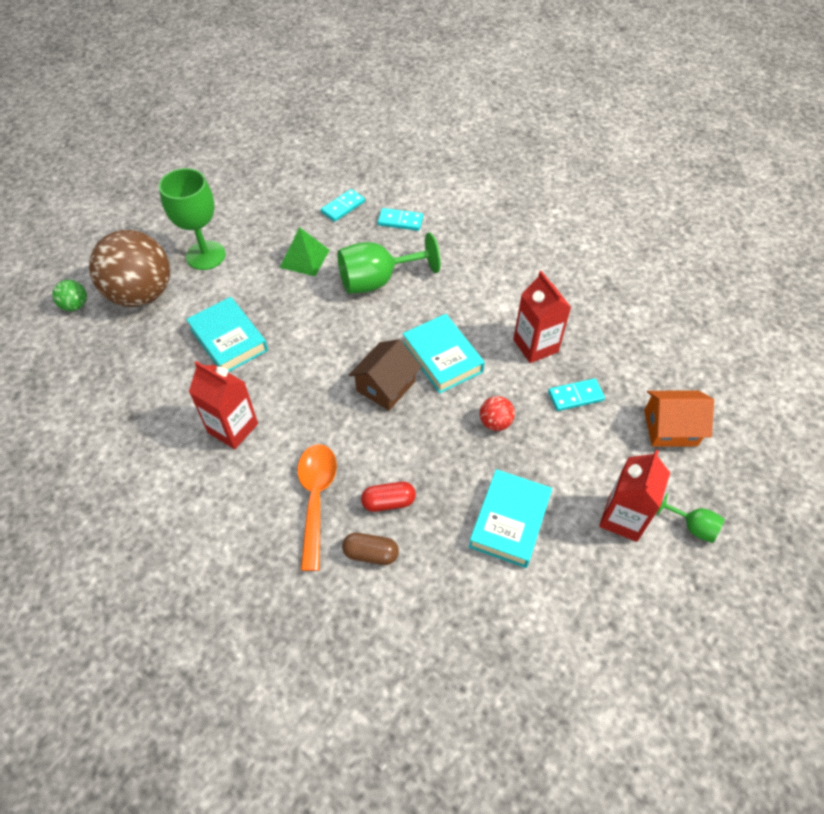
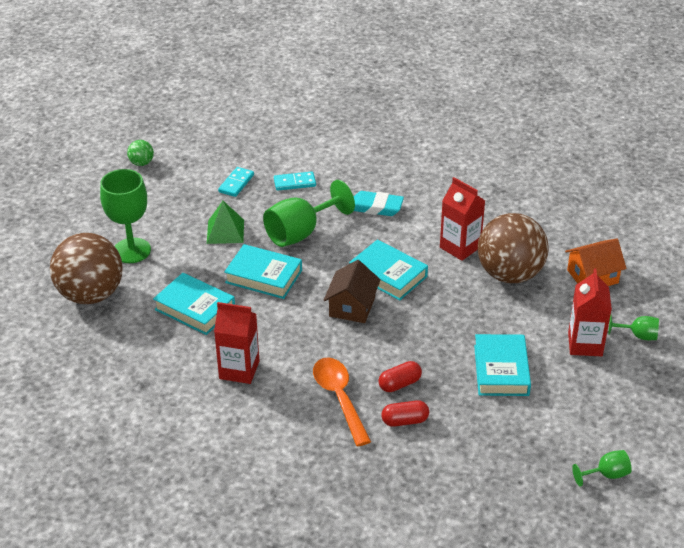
camera: 20 degrees left, 15 degrees down
(75, 306) = (33, 319): green ball -> green ball (141, 163)
(315, 322) = (264, 276): none -> turquoise book
(371, 553) = (405, 421): brown capsule -> red capsule
(469, 272) = (376, 207): none -> turquoise eraser
(495, 422) = (455, 308): red ball -> none
(570, 718) = (606, 475): none -> green goblet
(575, 396) = (510, 274): turquoise domino -> brown ball

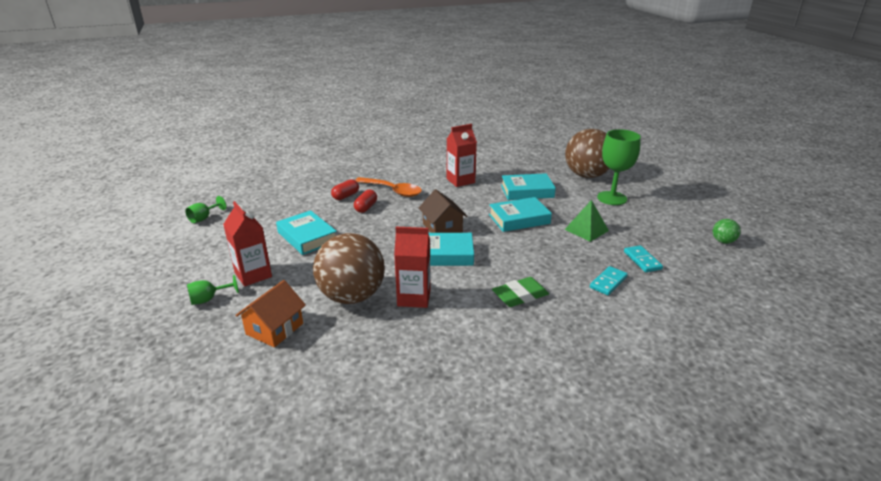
camera: 140 degrees right, 10 degrees down
(301, 233) = (541, 251): green goblet -> none
(376, 207) = (520, 296): turquoise eraser -> green eraser

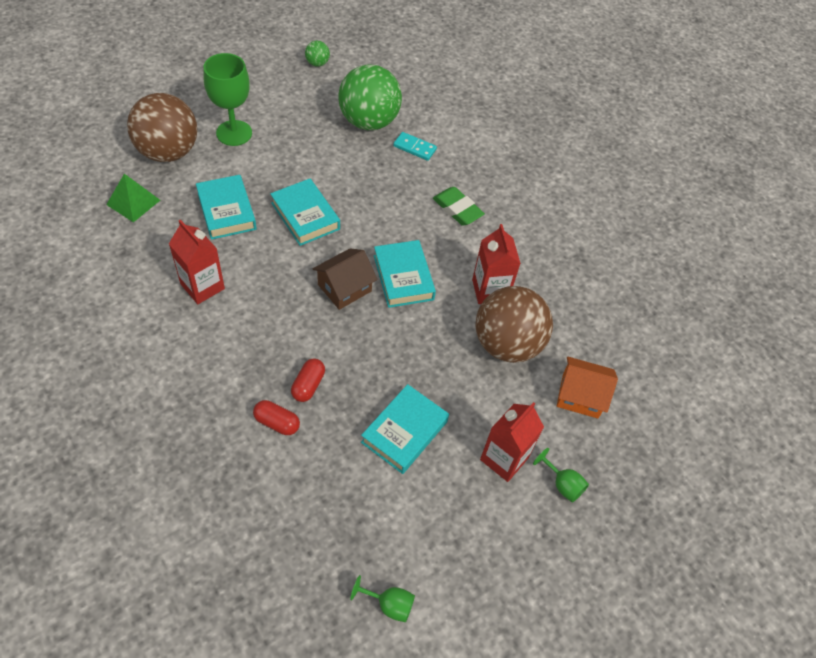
camera: 110 degrees left, 25 degrees up
(366, 207) = (308, 385): red capsule -> red capsule turned 75 degrees counterclockwise
(393, 191) = (249, 364): orange spoon -> none
(586, 230) = (318, 158): green pyramid -> green pyramid (133, 202)
(642, 260) = (369, 121): turquoise domino -> green ball

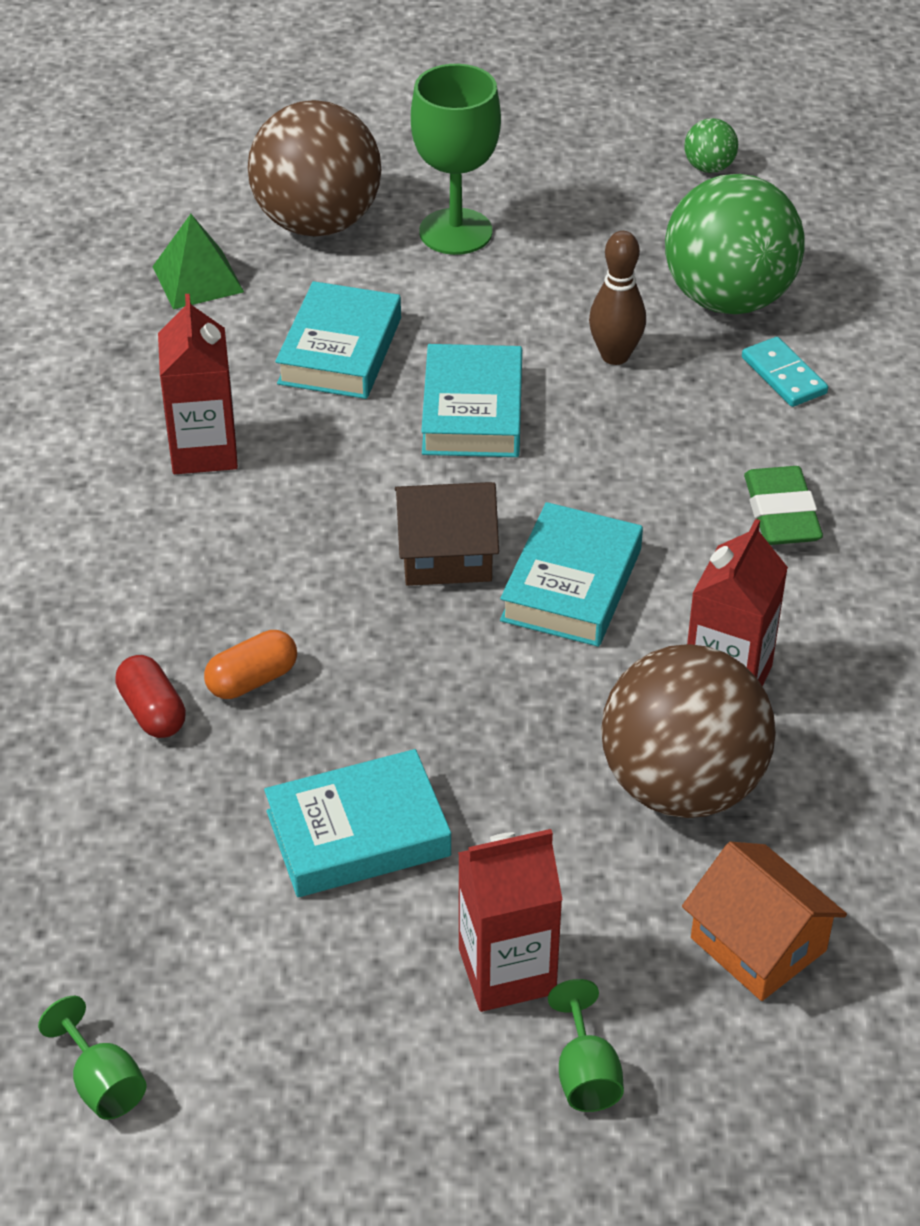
camera: 40 degrees right, 10 degrees down
(308, 385) = (252, 680): red capsule -> orange capsule
(344, 166) = (615, 356): none -> brown bowling pin

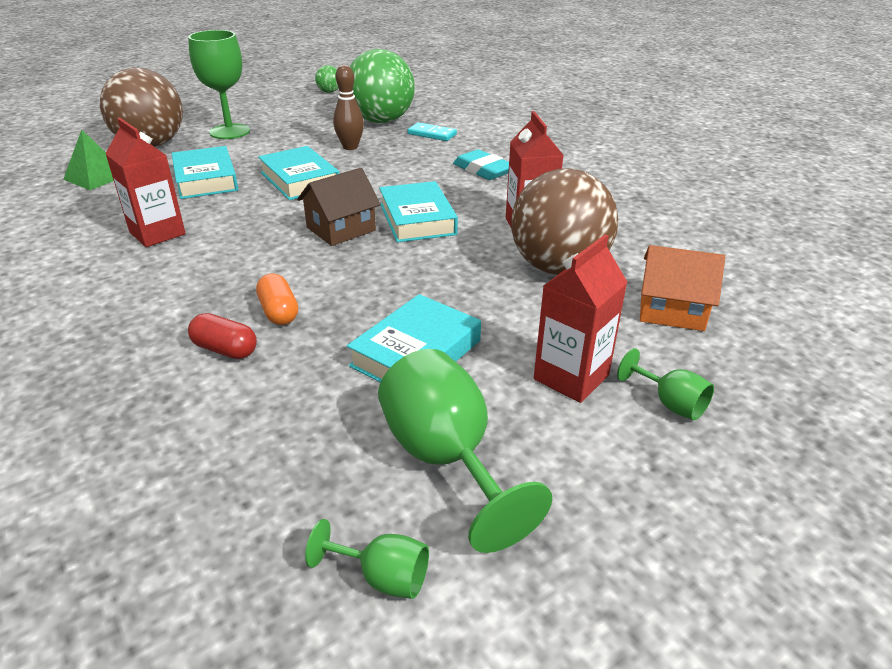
camera: 35 degrees left, 10 degrees down
(252, 680) = (279, 312): orange capsule -> orange capsule turned 45 degrees counterclockwise
(266, 995) = (446, 459): none -> green goblet
(781, 513) = (483, 170): green eraser -> turquoise eraser

